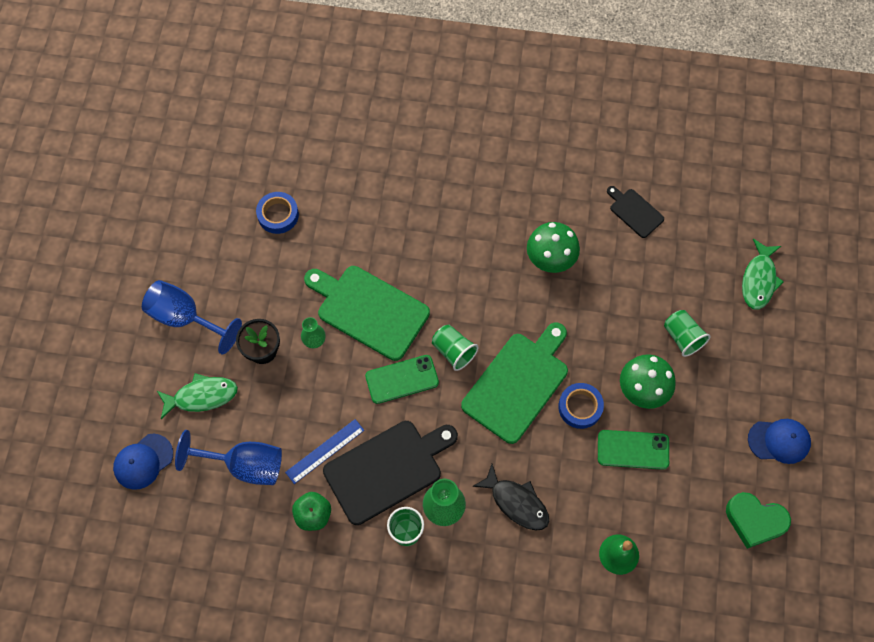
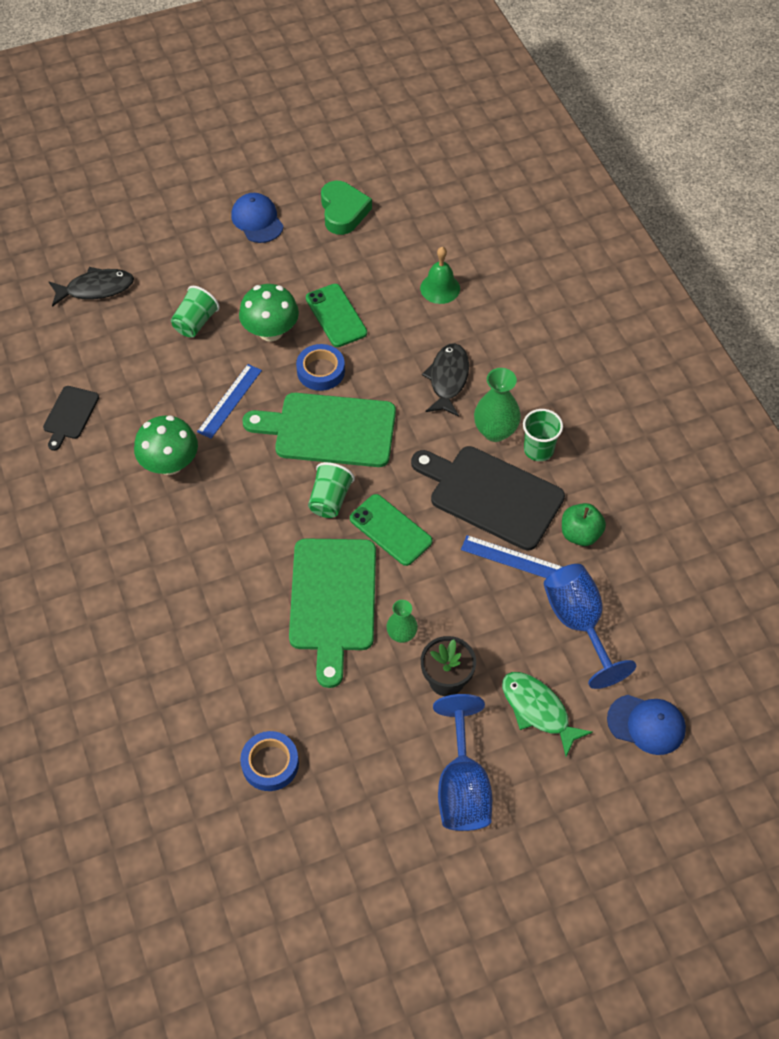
camera: 120 degrees left, 10 degrees down
(587, 326) = (229, 401): none -> blue ruler
(759, 280) = (96, 289): green fish -> black fish

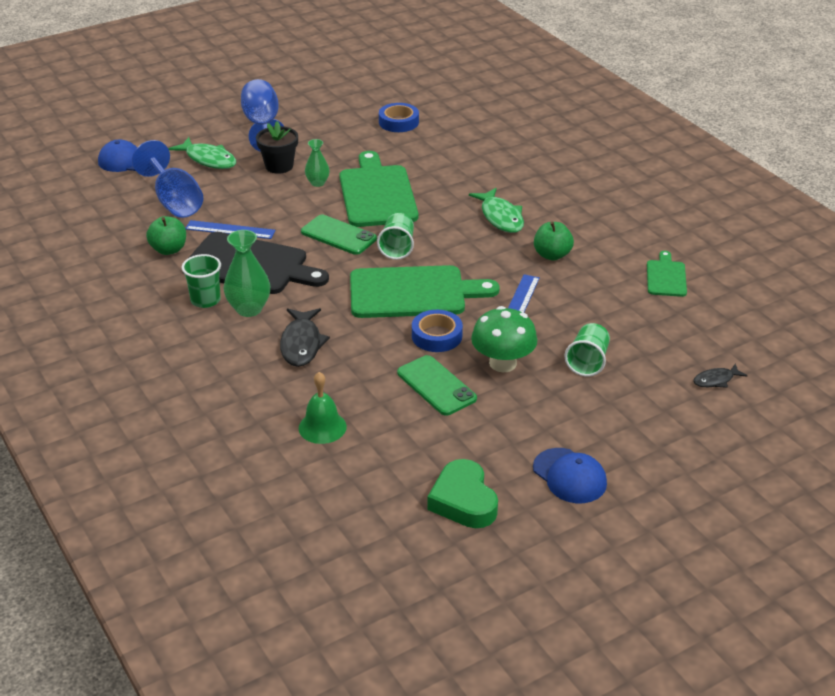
camera: 170 degrees right, 20 degrees down
(70, 415) = (666, 277): black cutting board -> green cutting board
(96, 289) = (716, 380): black fish -> black fish, size x0.58
(170, 464) = (552, 255): green mushroom -> green apple
(202, 534) = (500, 217): none -> green fish

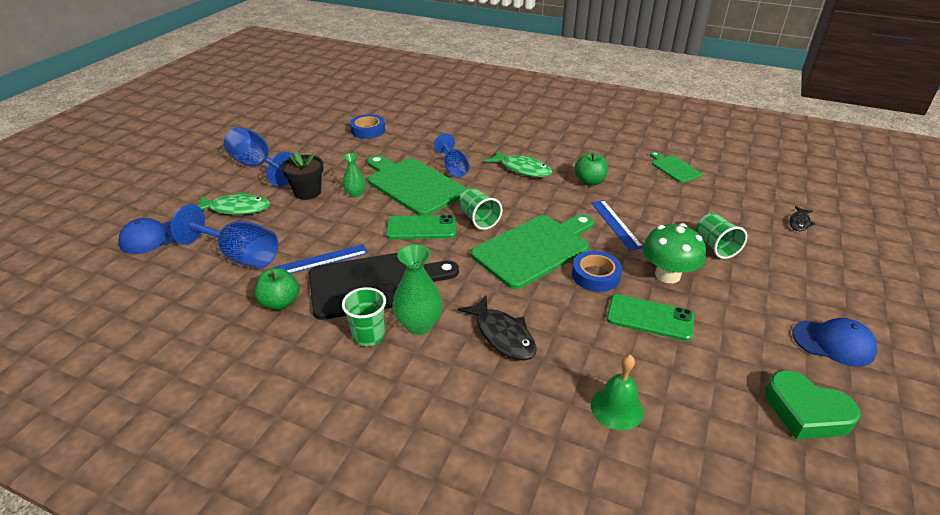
camera: 35 degrees left, 0 degrees up
(434, 191) = (453, 168): none -> blue goblet

